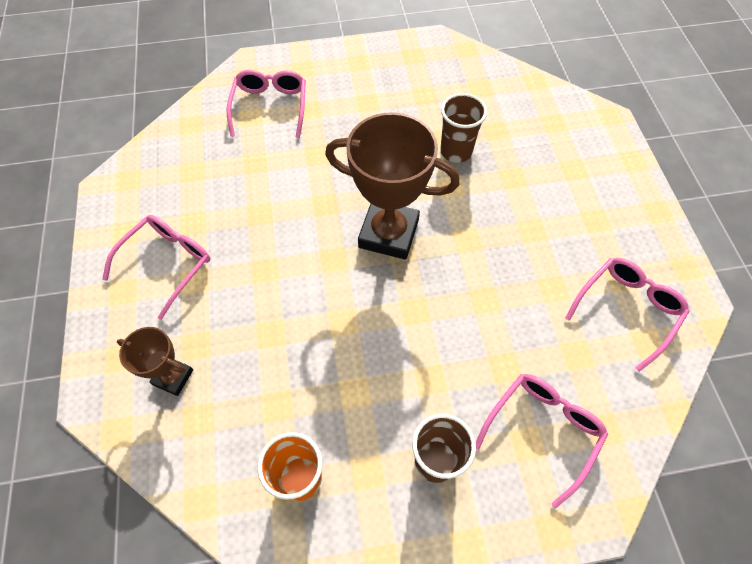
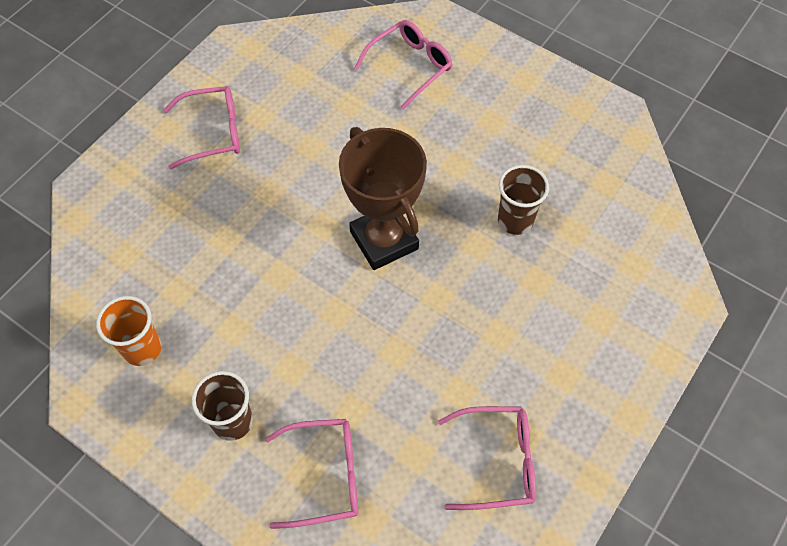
camera: 45 degrees right, 0 degrees up
(173, 377) = (138, 214): brown trophy -> none

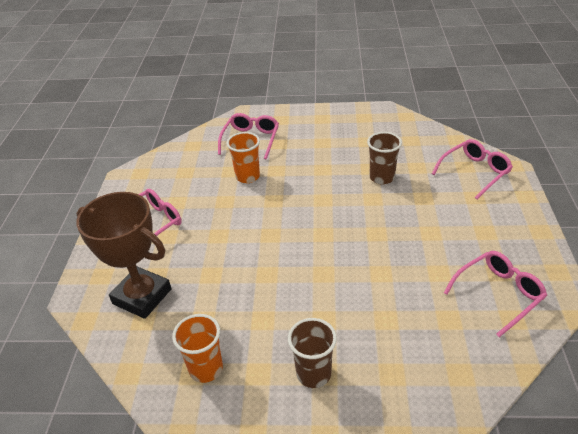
camera: 30 degrees left, 20 degrees down
(325, 475) = (407, 366): pink glasses -> pink glasses (475, 172)
(362, 124) = (247, 177): none -> orange cup
(384, 240) = (316, 223): brown trophy -> brown trophy (142, 296)

